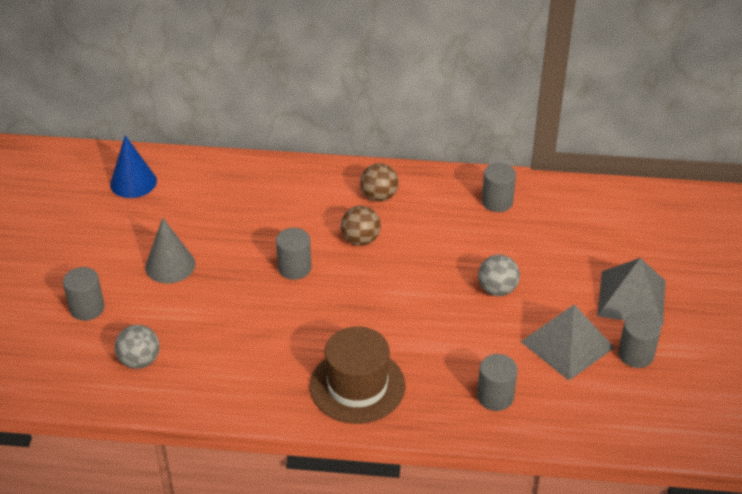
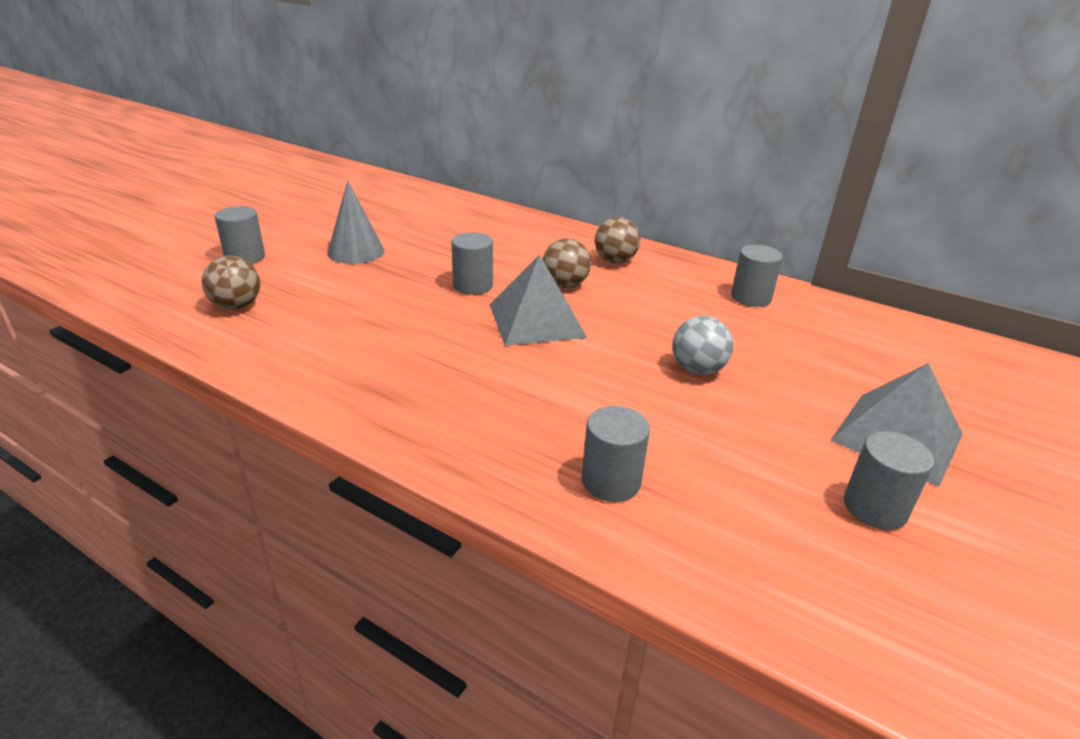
camera: 25 degrees right, 10 degrees down
(133, 182) = (391, 198): blue cone -> none
(140, 361) = (236, 306): grey ball -> brown ball
(357, 386) = (436, 403): brown hat -> none
(567, 344) = (764, 457): grey pyramid -> grey pyramid (536, 320)

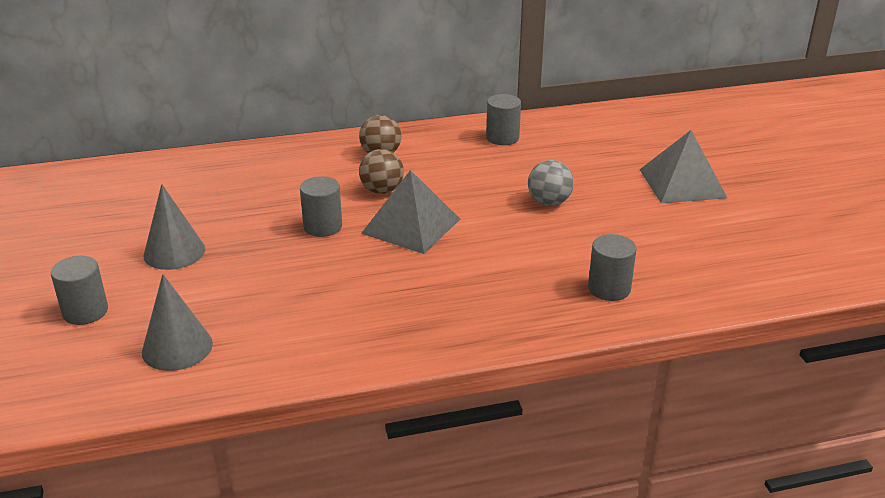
camera: 45 degrees left, 0 degrees up
(236, 306) = (177, 347): brown ball -> grey cone
(875, 508) = (720, 225): grey cylinder -> none

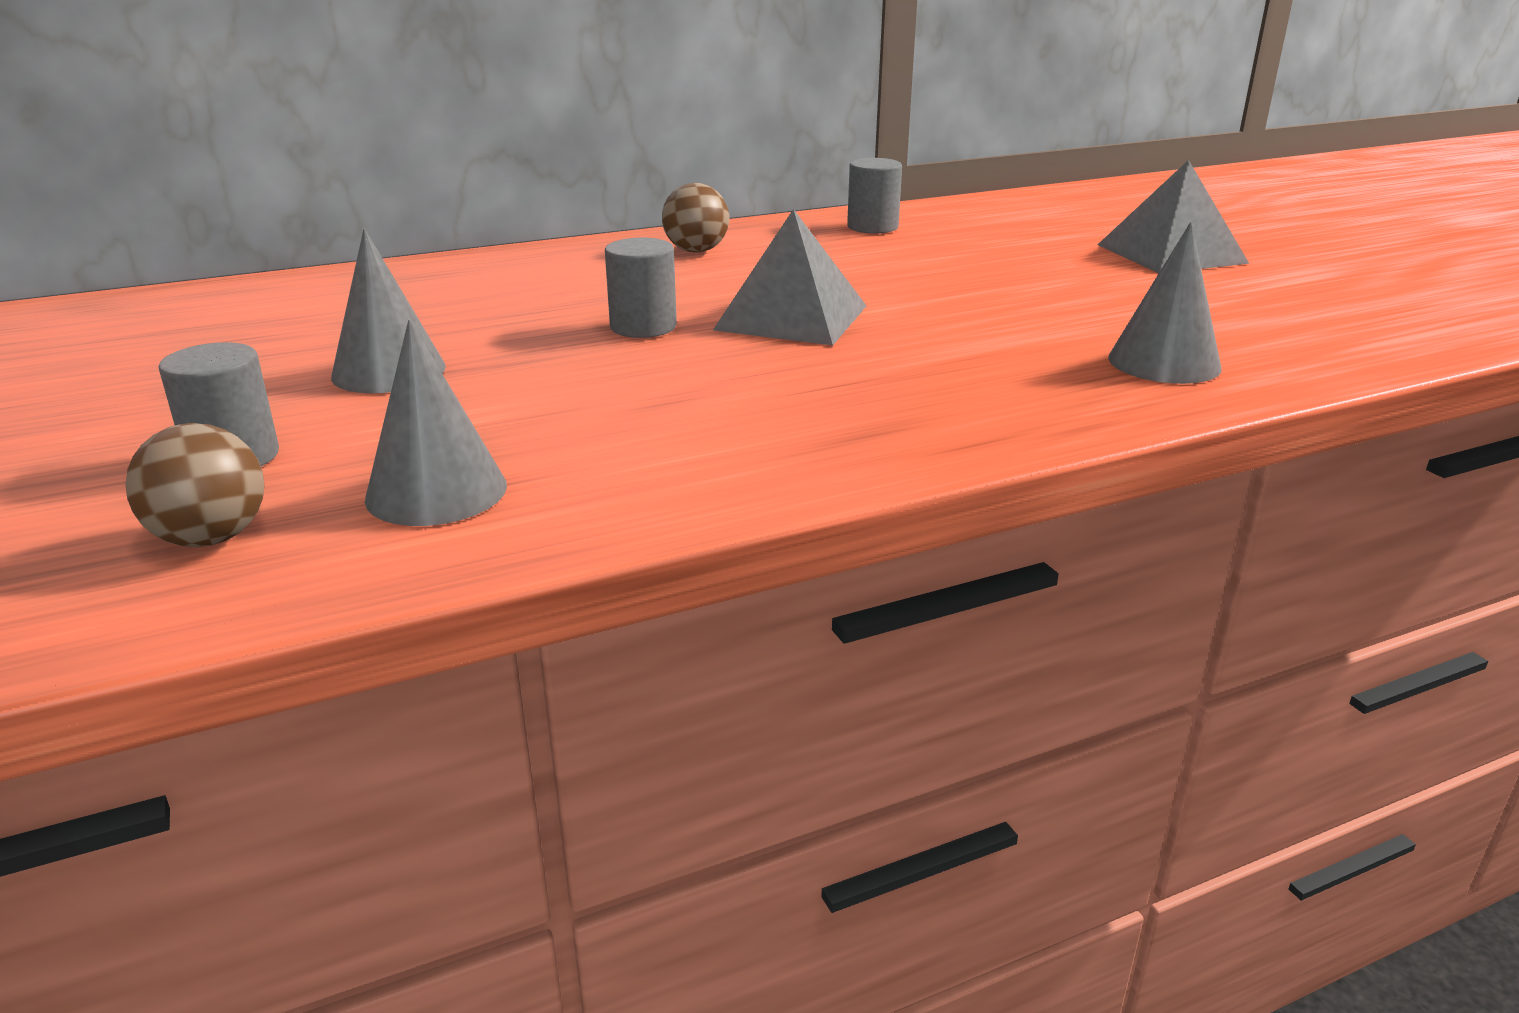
camera: 10 degrees left, 5 degrees down
(382, 190) = (720, 285): brown ball -> brown ball (211, 538)
(549, 202) = (991, 281): grey ball -> none
(609, 289) = (1164, 362): grey cylinder -> grey cone

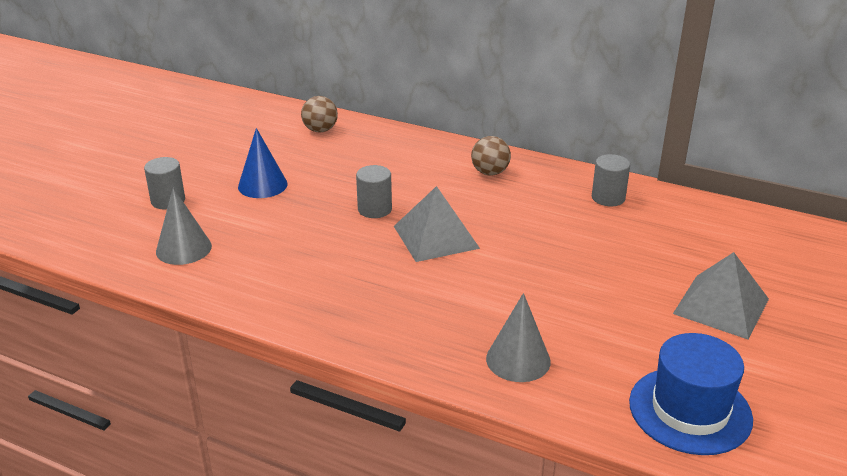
camera: 50 degrees right, 5 degrees up
(211, 538) = (117, 230): brown ball -> brown ball (320, 130)
(389, 371) = (262, 185): grey cone -> blue cone
(1363, 321) = (690, 410): none -> blue hat

